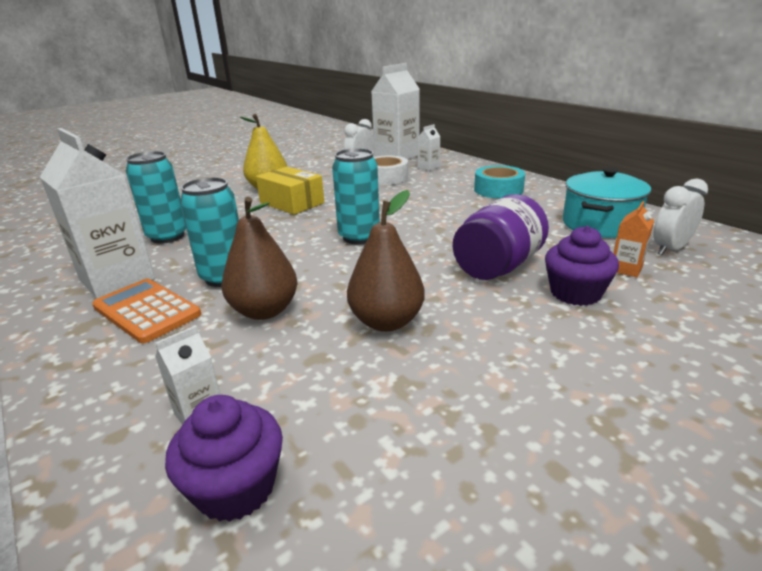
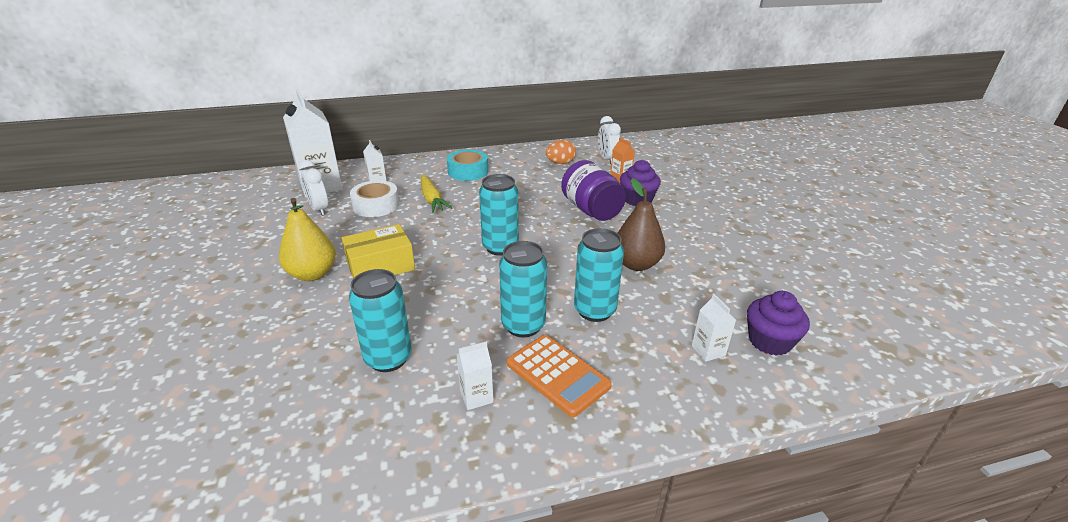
camera: 70 degrees left, 5 degrees up
(117, 280) = (476, 397): white carton -> white carton, size x0.45
(146, 311) = (557, 375): orange calculator -> orange calculator turned 105 degrees counterclockwise
(264, 311) = (594, 310): brown pear -> turquoise can
(420, 191) = (432, 199): none -> yellow carrot
(599, 224) = (560, 163): turquoise pot -> orange egg

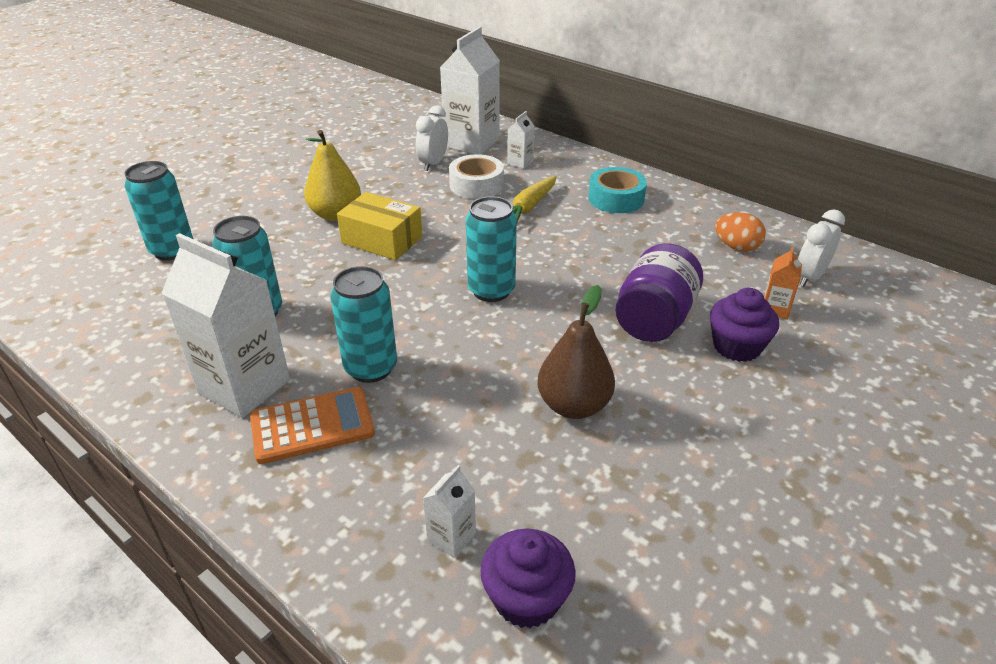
camera: 55 degrees right, 5 degrees up
(476, 397) = (244, 386): white carton -> white carton, size x2.23
(557, 375) = (312, 426): orange calculator -> orange calculator turned 120 degrees counterclockwise
(594, 310) = (443, 408): turquoise can -> turquoise can (172, 250)

